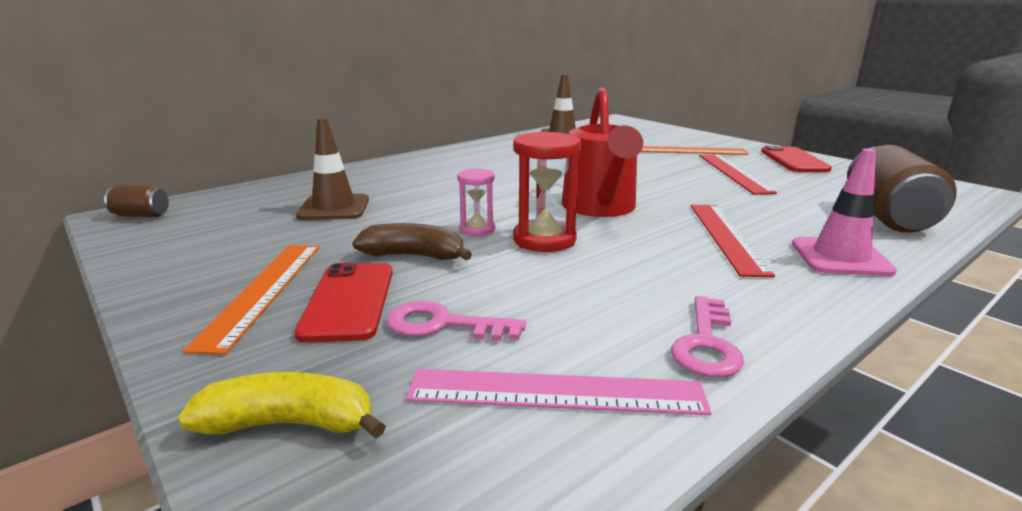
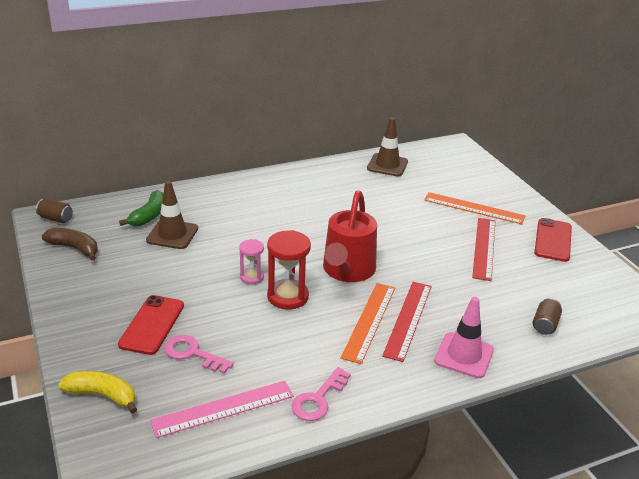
camera: 15 degrees right, 10 degrees up
(263, 291) = (110, 307): orange ruler -> orange ruler (369, 321)
(291, 197) = (149, 216): none -> green banana
(414, 256) = (202, 295): brown banana -> brown banana (74, 248)
(556, 392) = (223, 408): pink ruler -> pink ruler turned 45 degrees counterclockwise
(887, 217) = (545, 325): brown can -> brown can, size x0.48

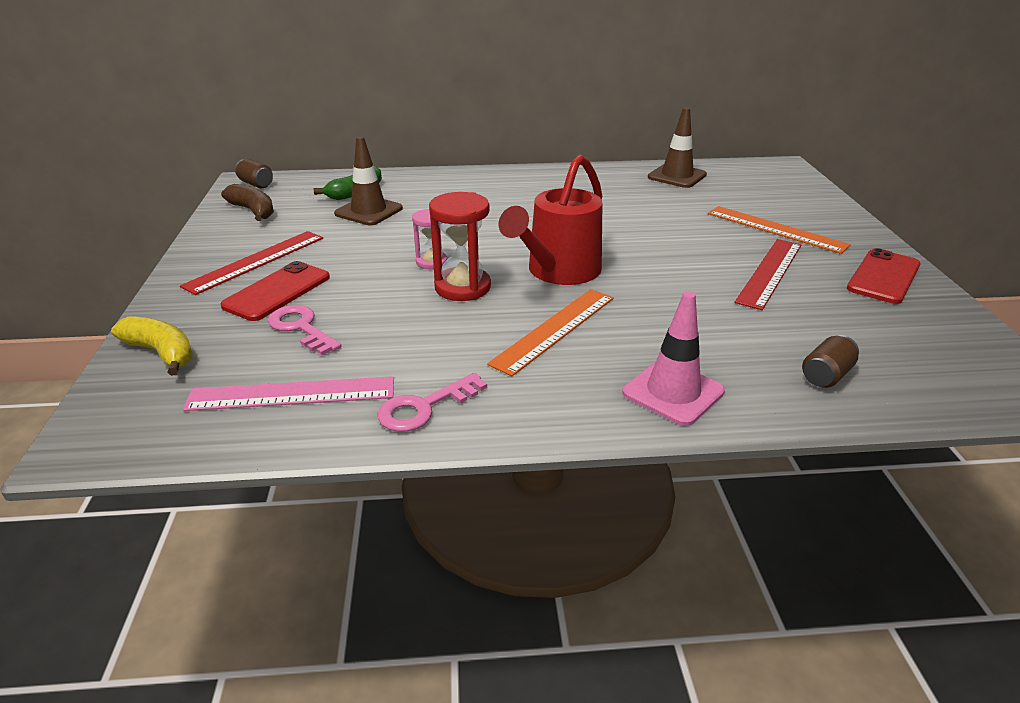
camera: 20 degrees right, 0 degrees up
(408, 319) = (611, 336): red ruler -> red ruler (256, 261)

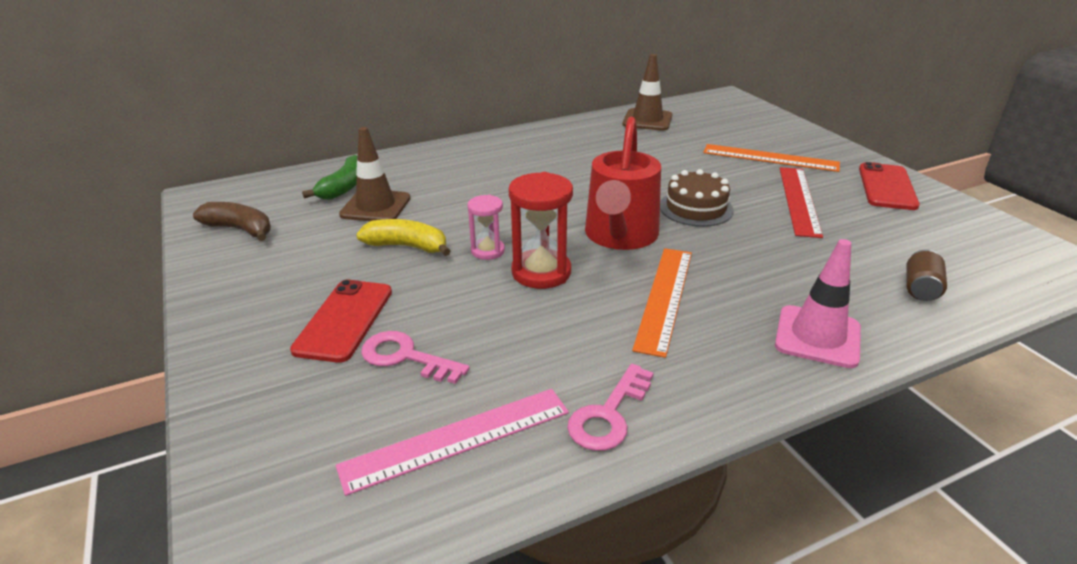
camera: 20 degrees left, 0 degrees up
(162, 353) = (260, 429): yellow banana -> yellow banana (407, 246)
(256, 184) = (219, 197): brown can -> none
(256, 261) = (290, 289): red ruler -> none
(654, 261) = (696, 208): none -> brown cake

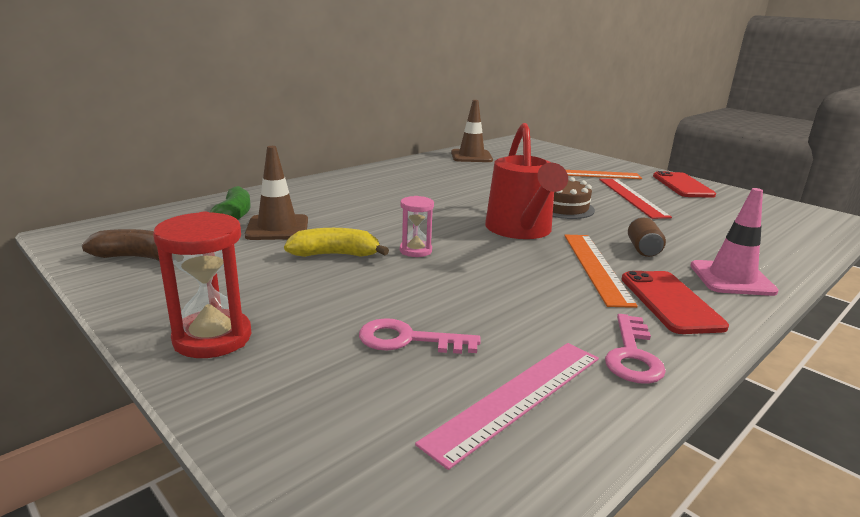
camera: 20 degrees left, 10 degrees down
(344, 320) = (319, 318): red phone -> red phone (670, 302)
(541, 272) = (477, 261): red hourglass -> red hourglass (212, 338)
(920, 289) = (766, 242): brown can -> brown can (643, 249)

